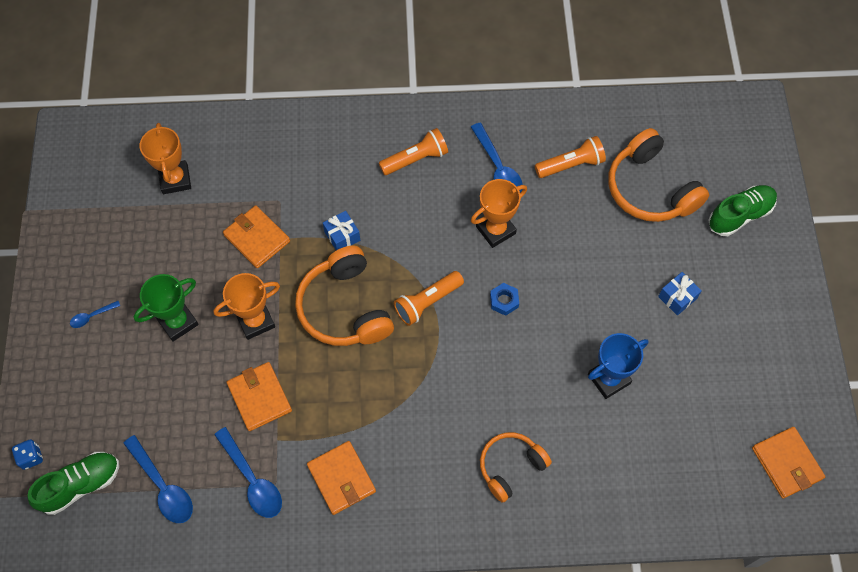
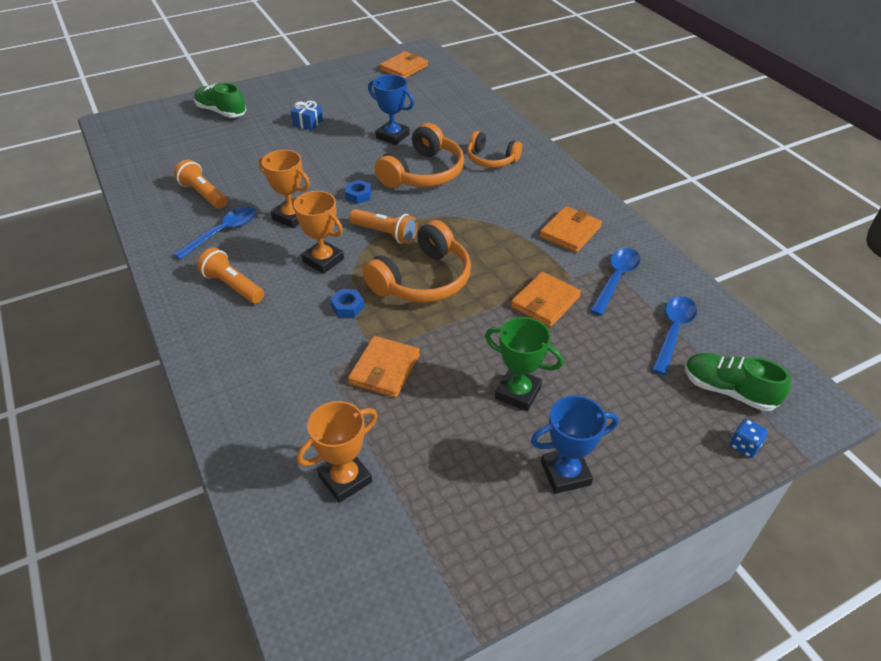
camera: 115 degrees left, 20 degrees down
(92, 316) = (565, 473): blue spoon -> blue trophy
(255, 321) = (476, 333): orange trophy -> orange trophy (323, 260)
(342, 236) = (347, 307): blue gift -> blue nut
(650, 189) = (213, 152): orange headphones -> orange headphones (423, 173)

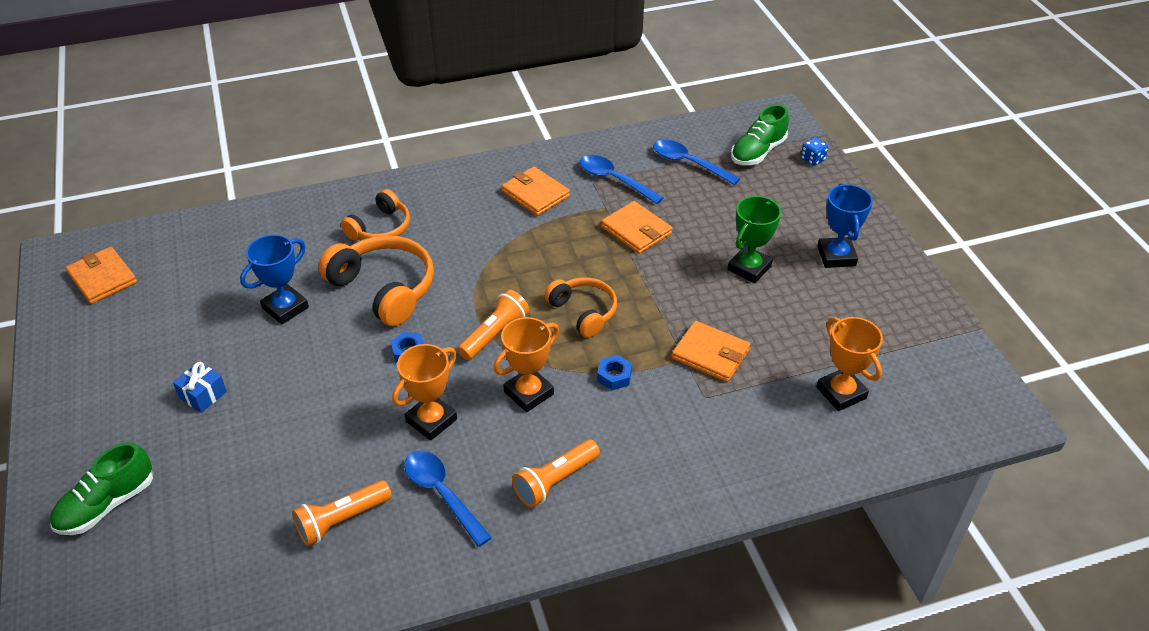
camera: 80 degrees left, 0 degrees up
(423, 280) = (583, 312): orange headphones -> orange headphones, size x0.63

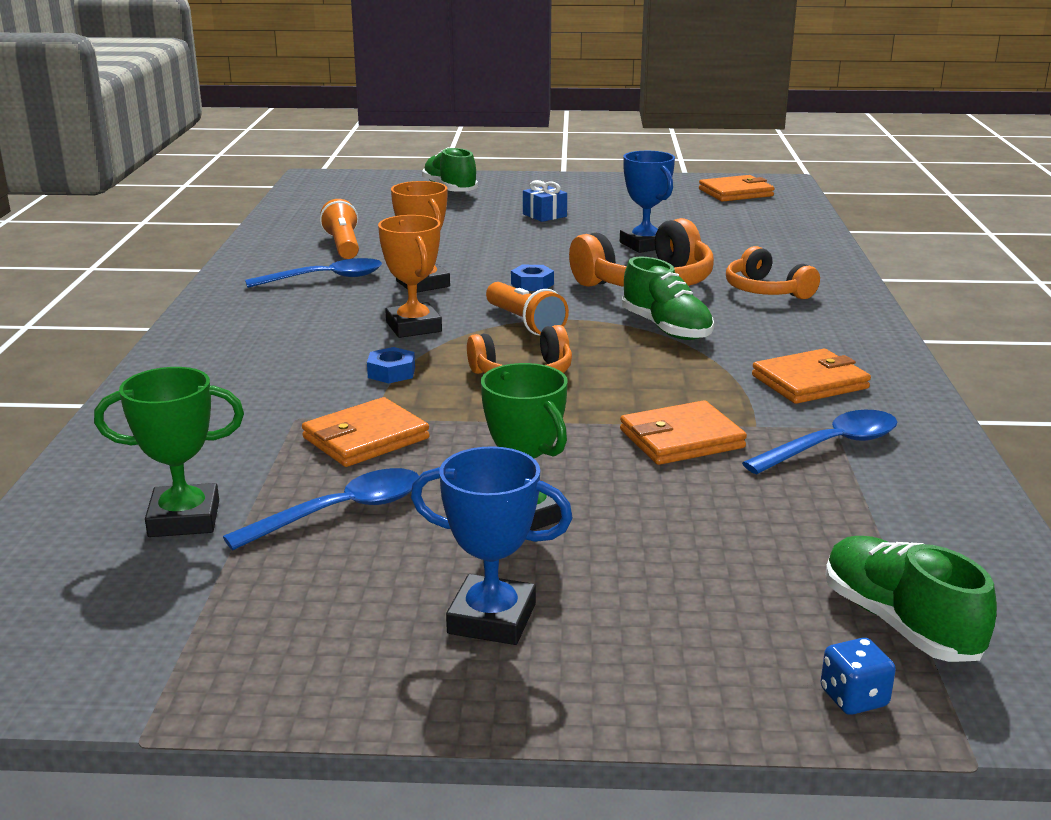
camera: 110 degrees right, 20 degrees down
(475, 263) = (666, 328): none -> green shoe
(555, 481) = (278, 322): orange flashlight -> none
(689, 163) = (869, 527): blue spoon -> blue spoon (340, 512)
(841, 393) = (184, 519): orange trophy -> green trophy

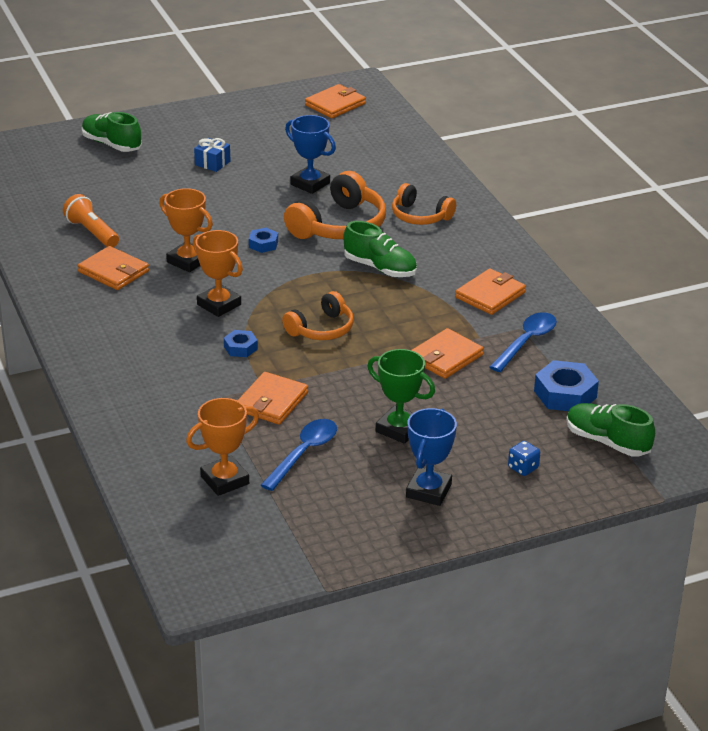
camera: 25 degrees left, 10 degrees up
(184, 519) = (225, 480): green trophy -> orange trophy
(324, 279) = (113, 272): blue spoon -> orange wallet
(491, 619) = (429, 491): blue trophy -> blue trophy turned 60 degrees counterclockwise
(525, 323) = (288, 284): orange flashlight -> none
(853, 698) = (605, 483): blue dice -> blue dice (523, 468)
(857, 529) = (565, 394): none -> blue nut

